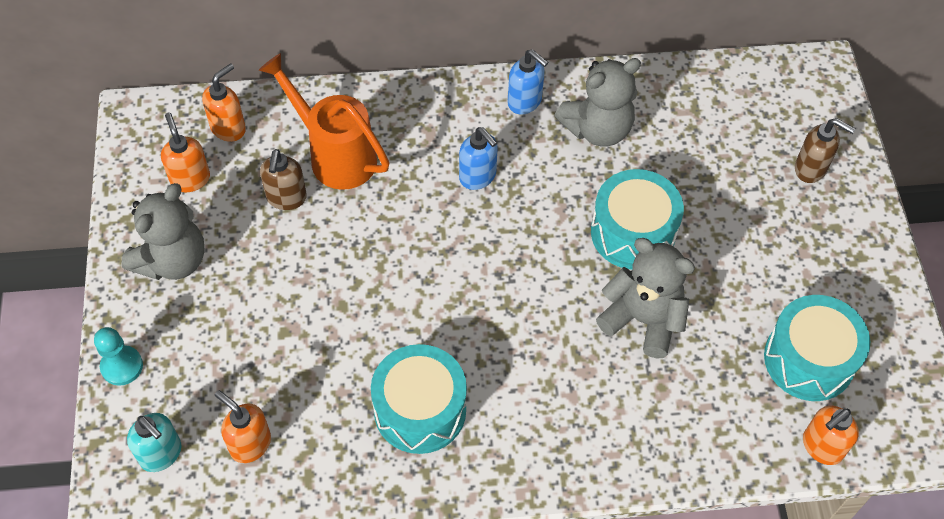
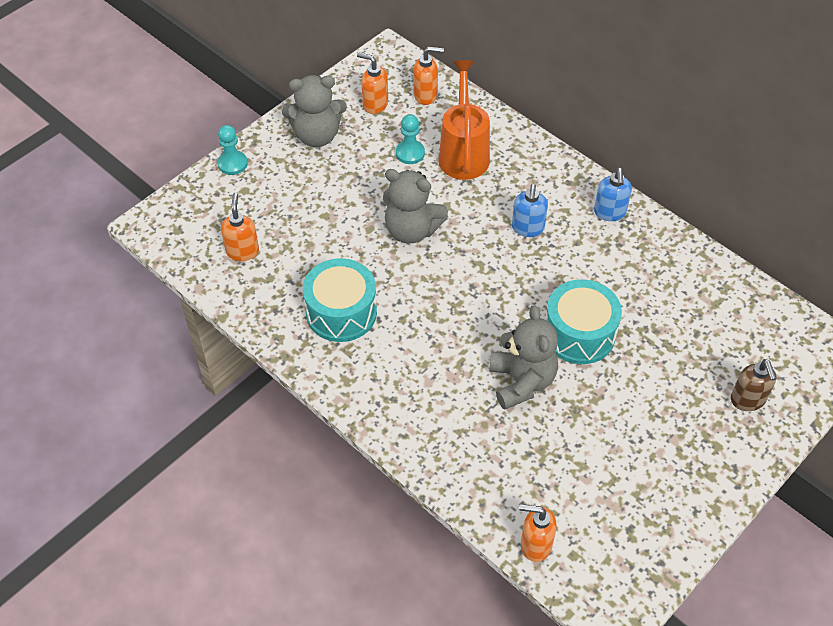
camera: 50 degrees right, 5 degrees down
(161, 454) = (199, 218): turquoise soap dispenser -> none
(190, 179) = (375, 104): orange soap dispenser -> orange soap dispenser turned 90 degrees counterclockwise
(286, 198) = (410, 153): brown soap dispenser -> turquoise pawn
(597, 129) = (635, 263): grey teddy bear -> grey teddy bear (411, 230)
(809, 359) = (593, 495): turquoise drum -> none

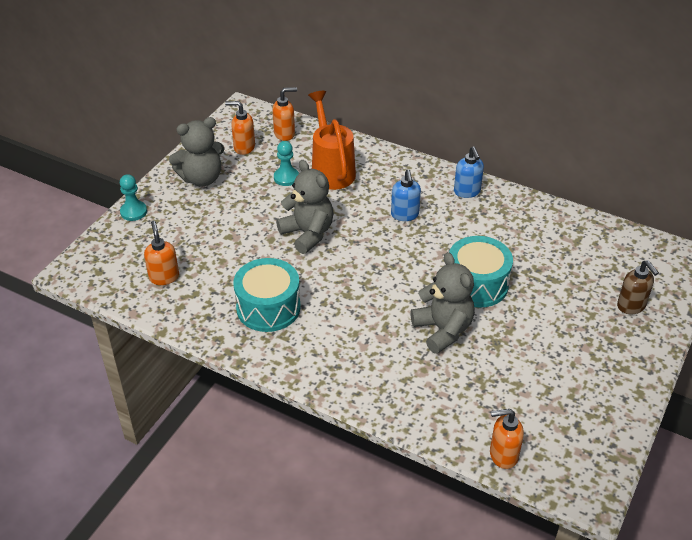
camera: 15 degrees left, 10 degrees down
(411, 230) = (308, 234): grey teddy bear -> grey teddy bear turned 135 degrees counterclockwise

